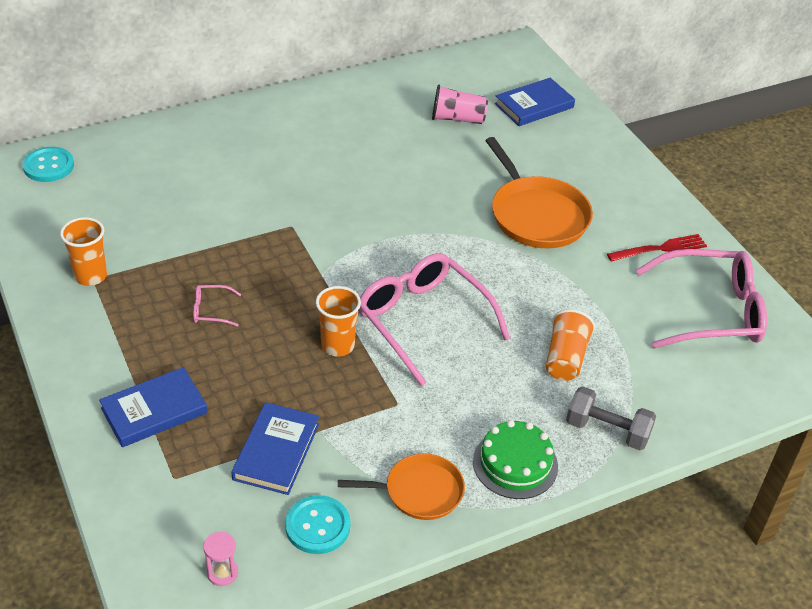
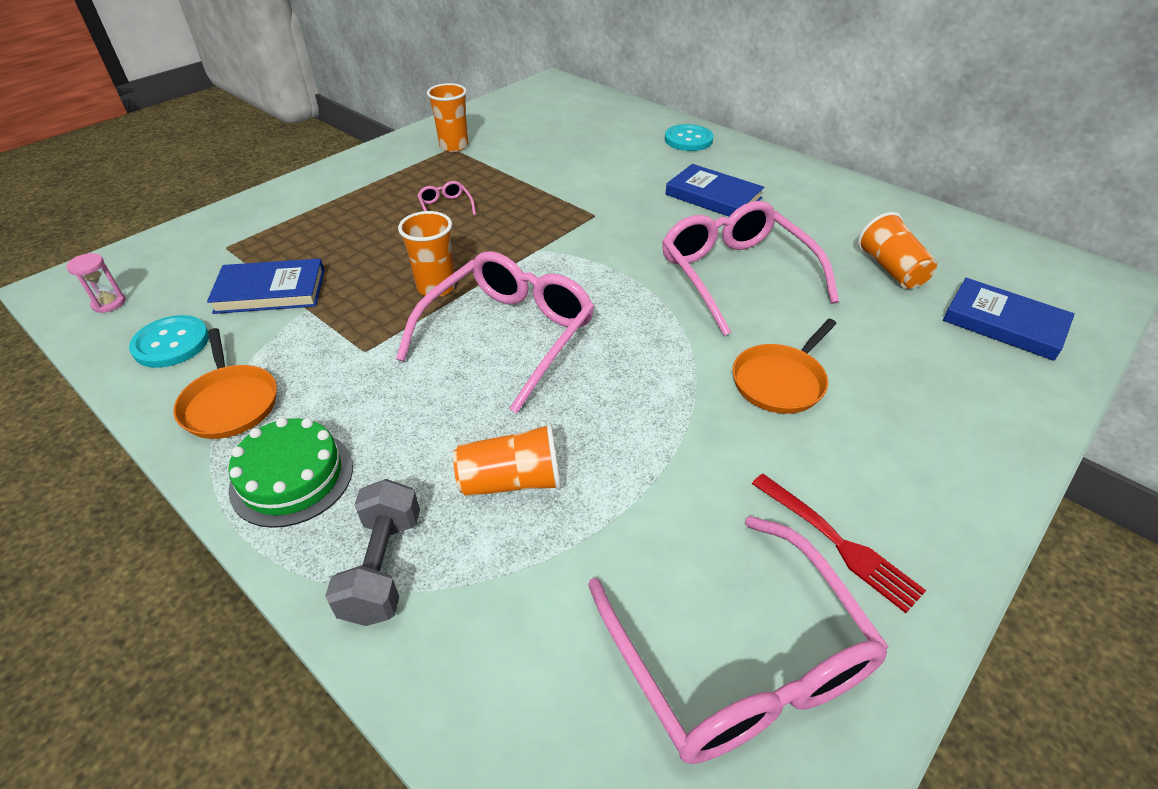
camera: 70 degrees right, 0 degrees up
(48, 166) = (570, 96): turquoise button -> turquoise button (688, 140)
(154, 411) = (305, 216): blue book -> blue book (713, 196)
(421, 187) = (736, 275): none -> pink glasses
(457, 119) = (891, 269): pink cup -> orange cup
(536, 215) = (780, 381): orange pan -> orange pan, size x0.62

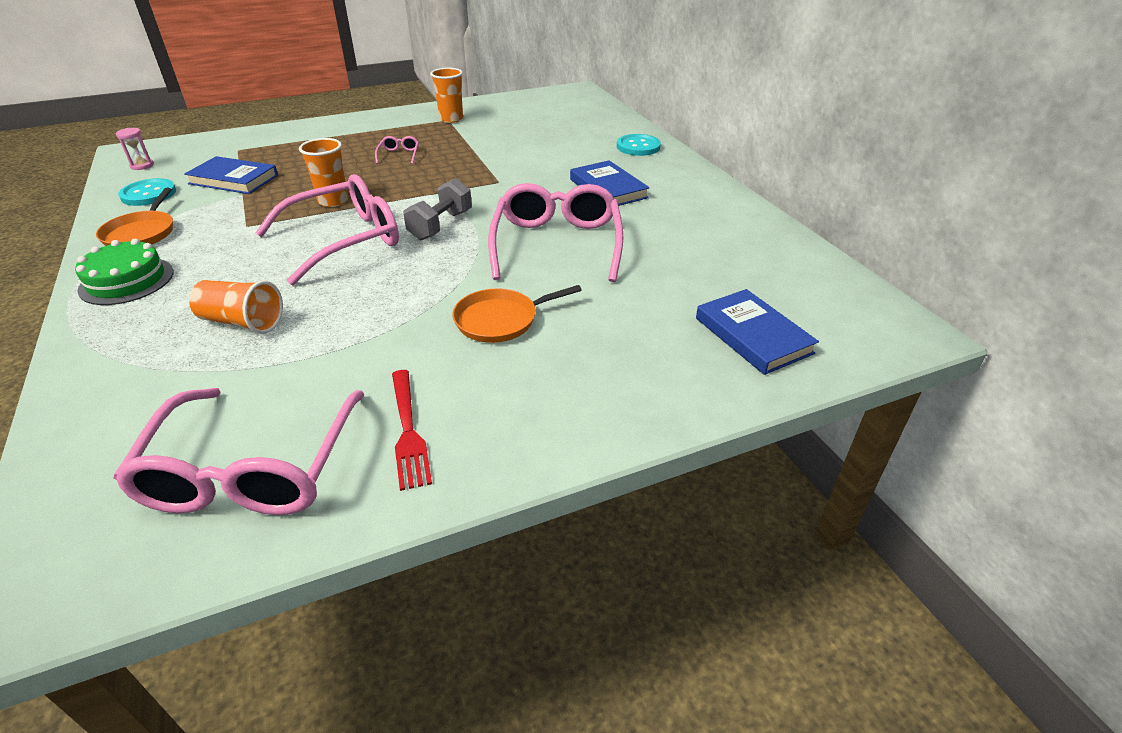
camera: 25 degrees right, 5 degrees down
(382, 567) = (116, 342): grey dumbbell -> grey dumbbell (440, 225)
(891, 269) = (697, 272): orange cup -> none

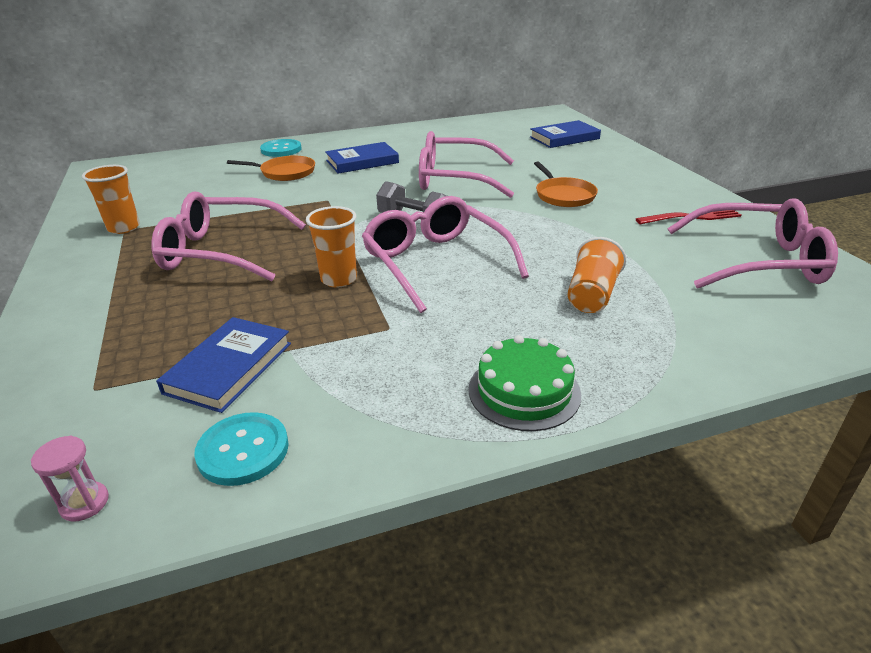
camera: 85 degrees left, 5 degrees down
(141, 233) = (392, 416): orange pan -> orange pan (285, 172)
(399, 155) = (222, 252): pink glasses -> pink glasses, size x2.48

